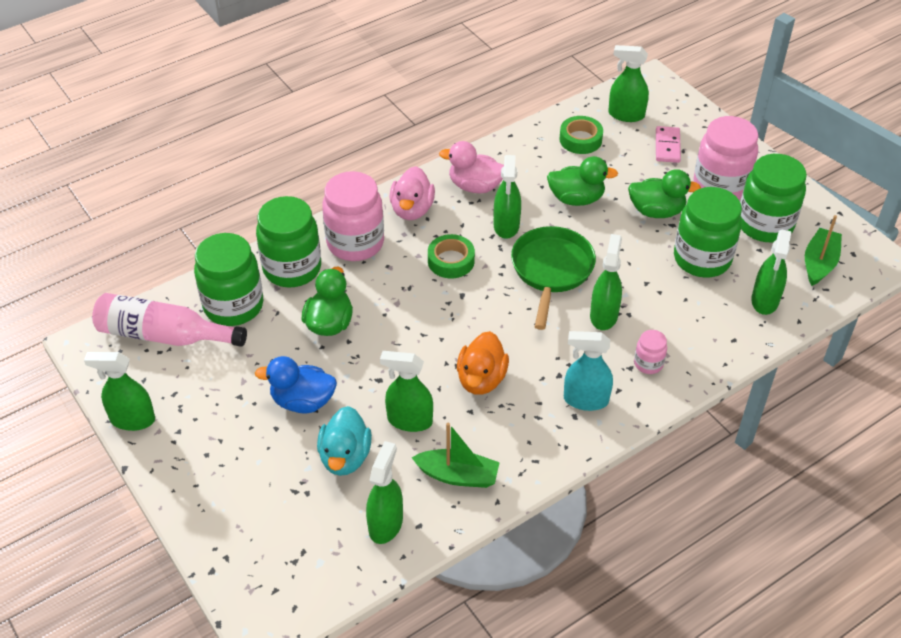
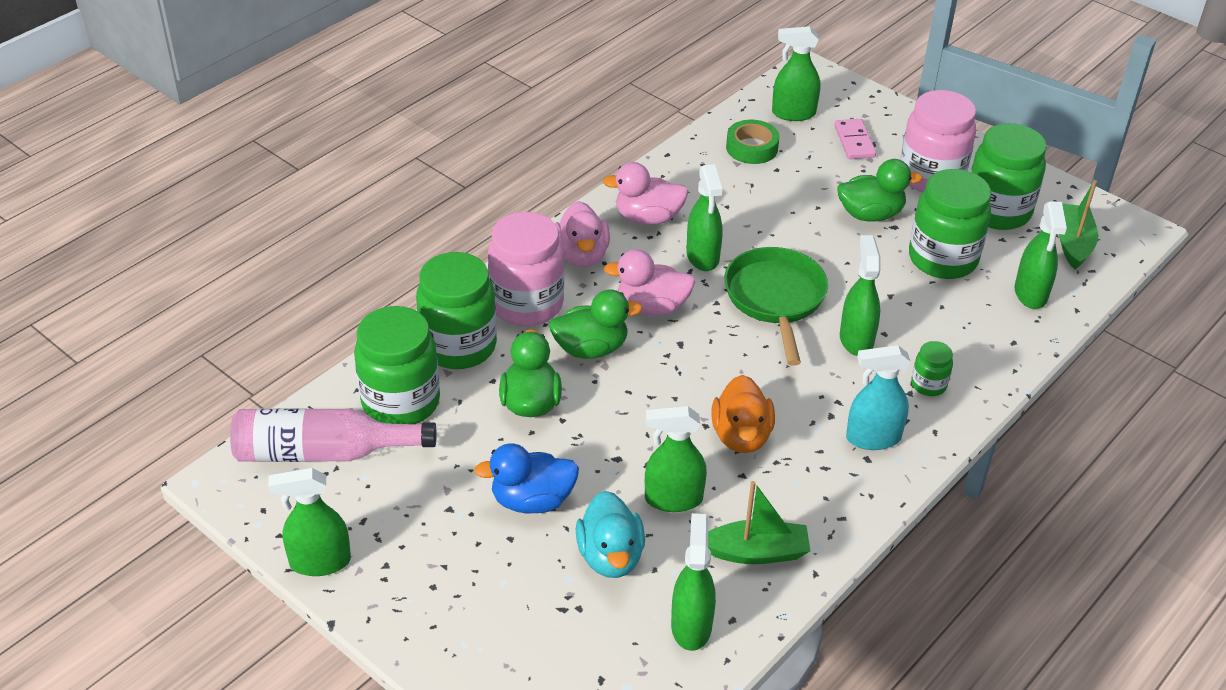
camera: 15 degrees left, 5 degrees down
(451, 261) = (652, 307): green tape -> pink duck
(576, 199) = (773, 214): green duck -> green duck (591, 348)
(648, 364) = (928, 385): pink jar -> green jar

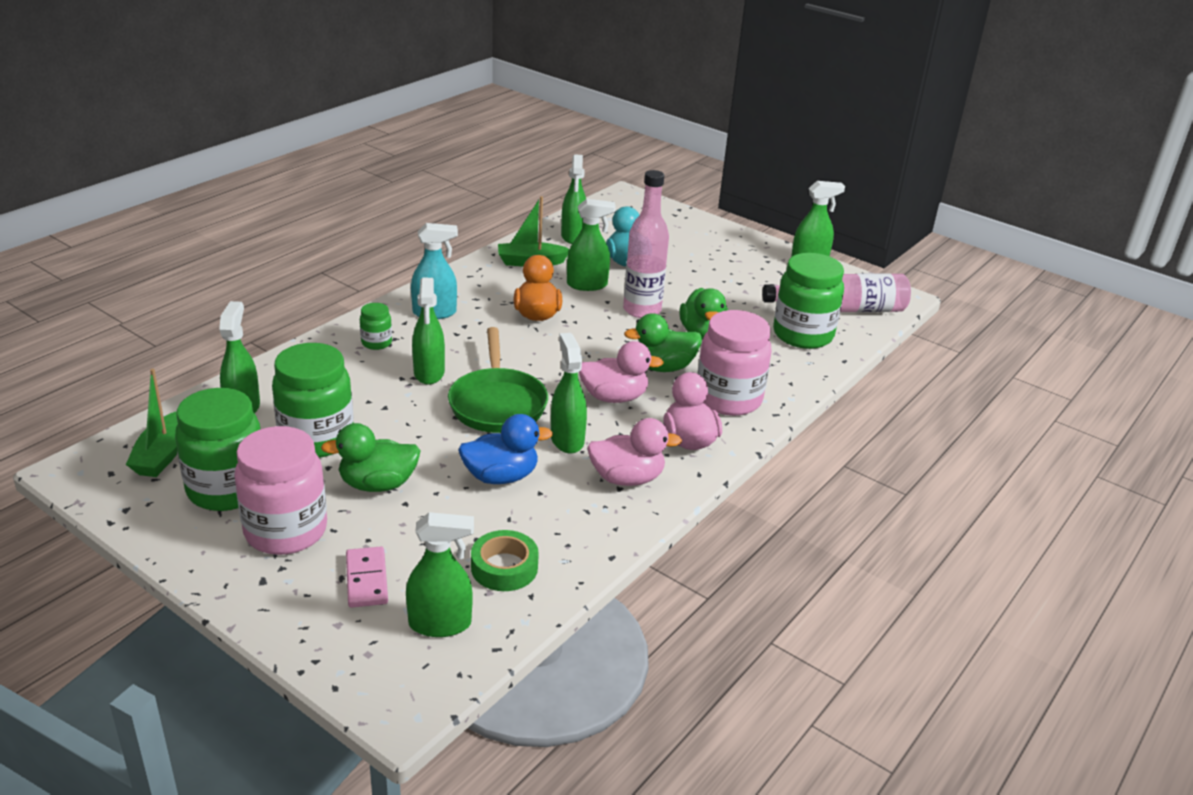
camera: 175 degrees right, 10 degrees down
(459, 346) = (775, 369): green jar -> none
(532, 500) = (684, 285): blue duck -> blue duck (501, 476)
(602, 447) = (642, 310): none -> pink bottle

